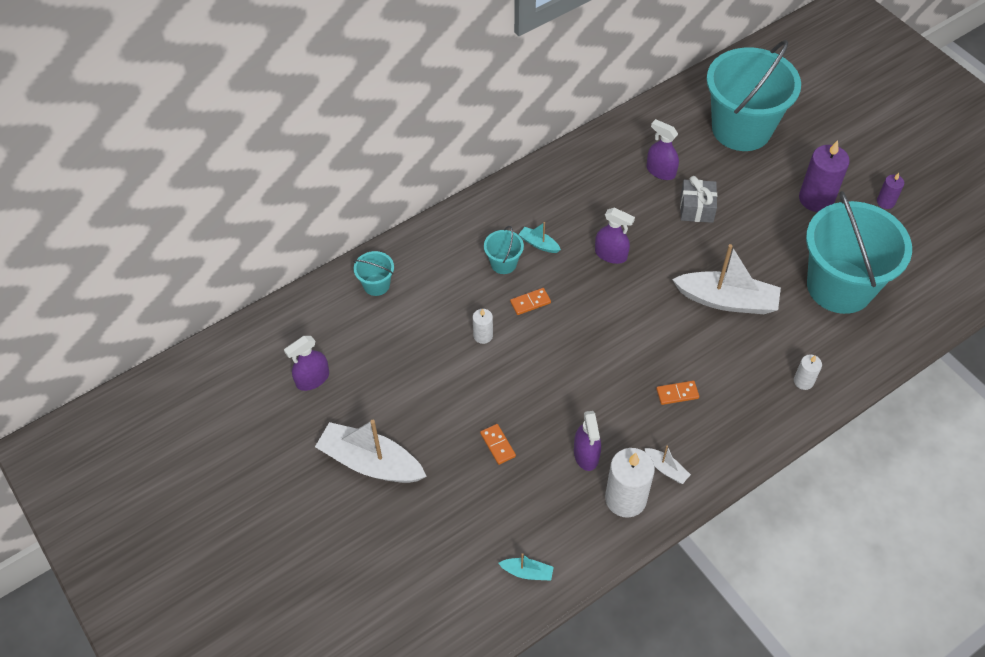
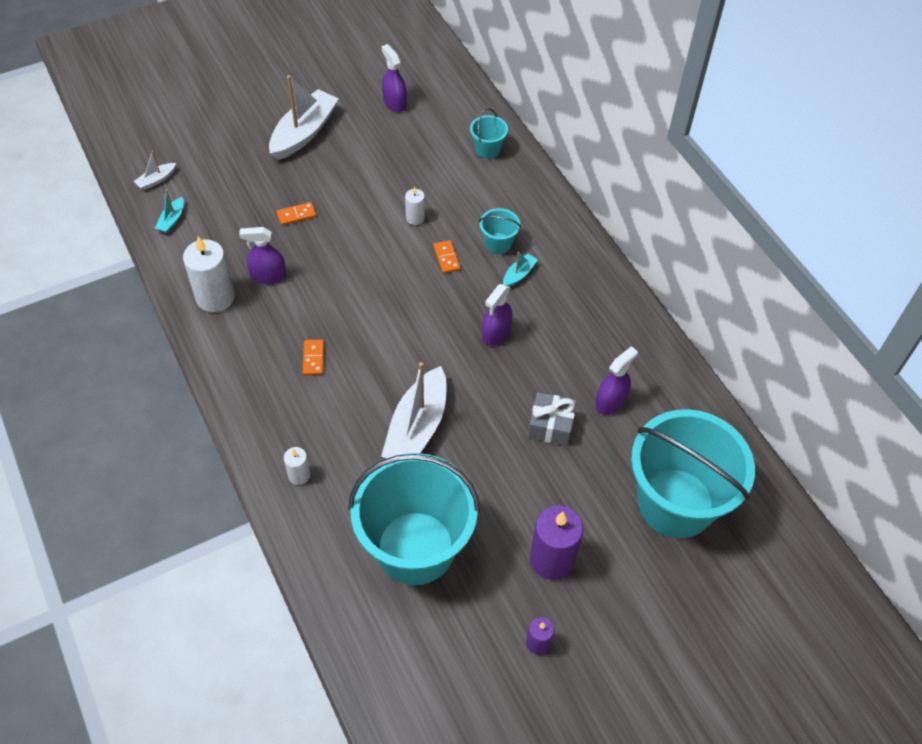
camera: 95 degrees right, 0 degrees up
(666, 469) = (235, 333): white boat -> white boat (156, 180)

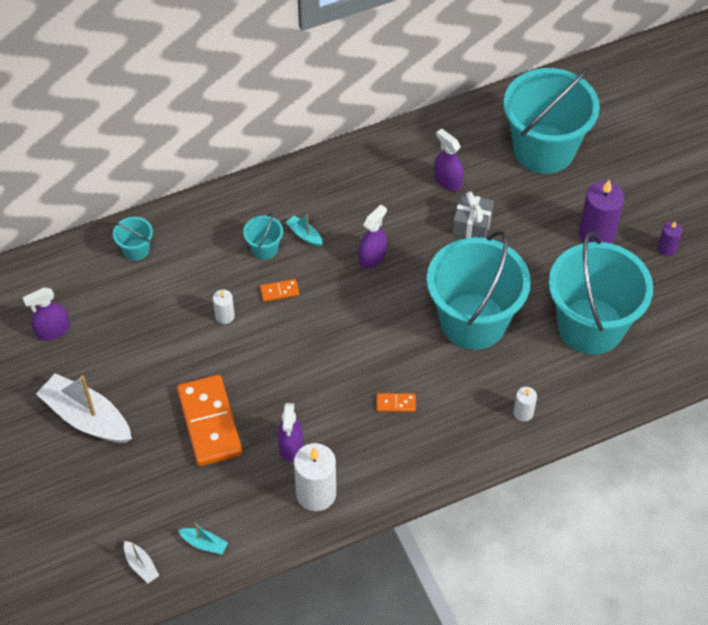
camera: 85 degrees left, 0 degrees up
(296, 215) = (210, 422): orange domino -> orange domino, size x2.36
(417, 427) = (473, 321): white boat -> turquoise bucket
(496, 333) = (372, 257): purple spray bottle -> purple spray bottle turned 90 degrees counterclockwise

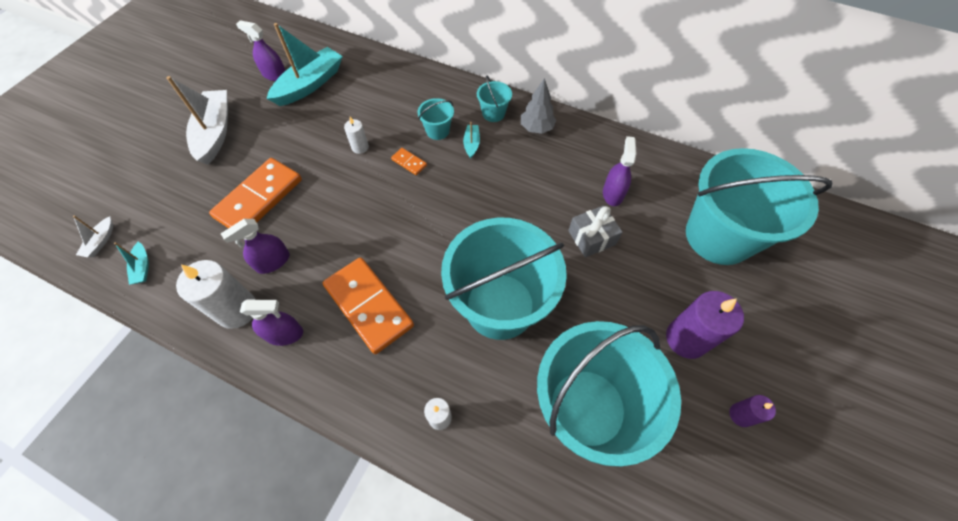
camera: 50 degrees right, 5 degrees up
(99, 309) = (310, 84): none -> turquoise boat
(136, 250) = (373, 72): turquoise bucket -> turquoise bucket (493, 113)
(333, 179) = (536, 128): none -> grey tree
(372, 257) = (493, 195): purple spray bottle -> purple spray bottle (284, 334)
(395, 403) = (368, 306): orange domino -> orange domino, size x2.36

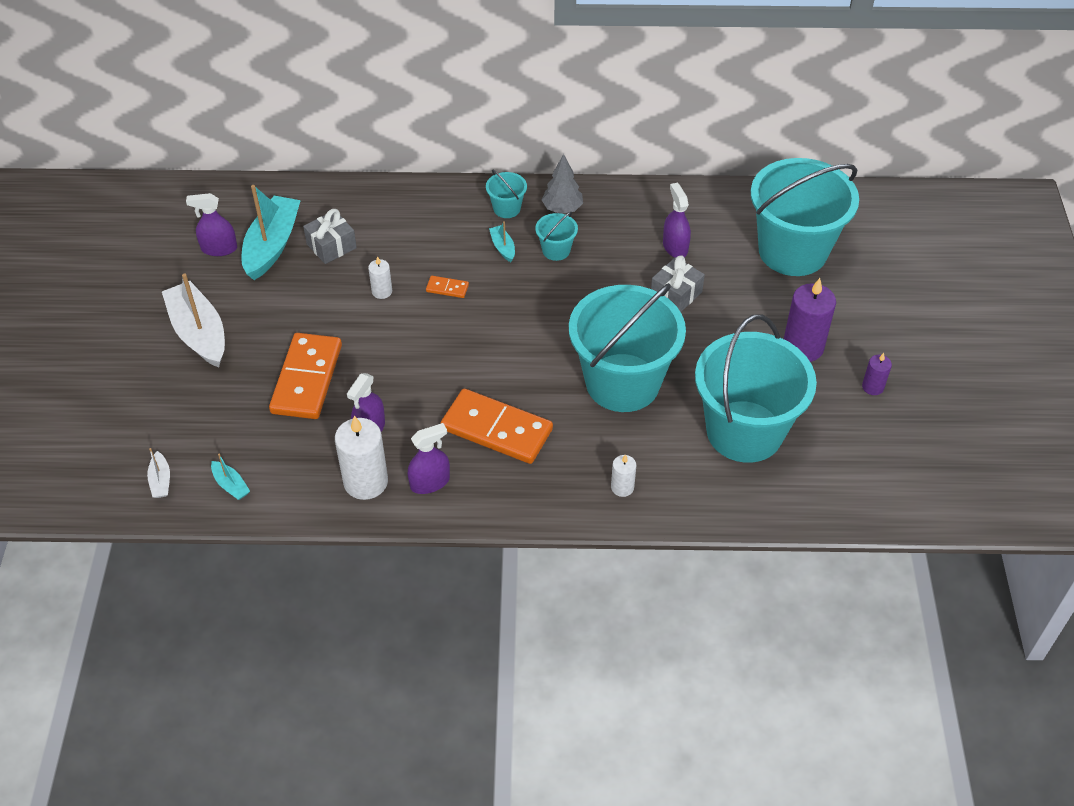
camera: 25 degrees left, 10 degrees down
(349, 99) = (331, 246): none -> grey gift
(437, 131) = (457, 246): turquoise bucket -> turquoise bucket (556, 250)

